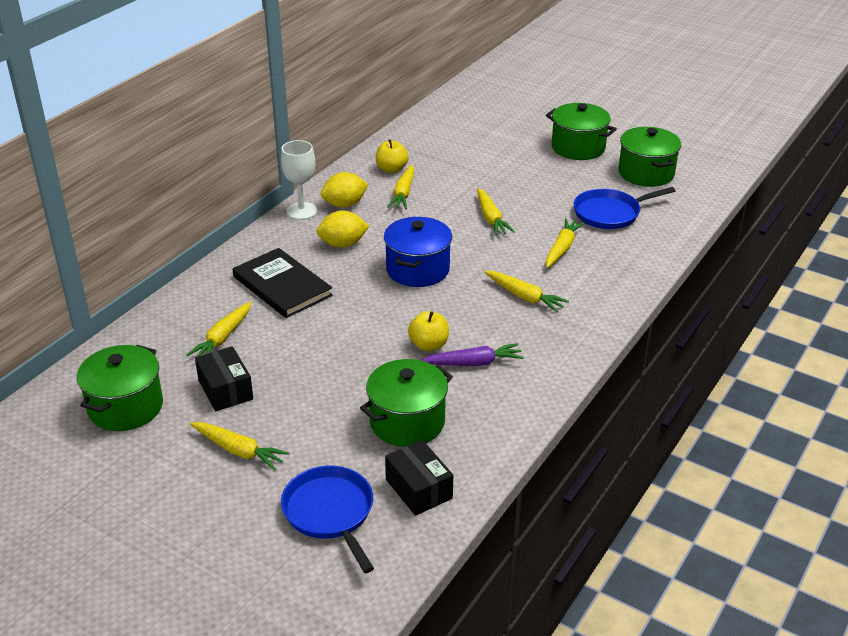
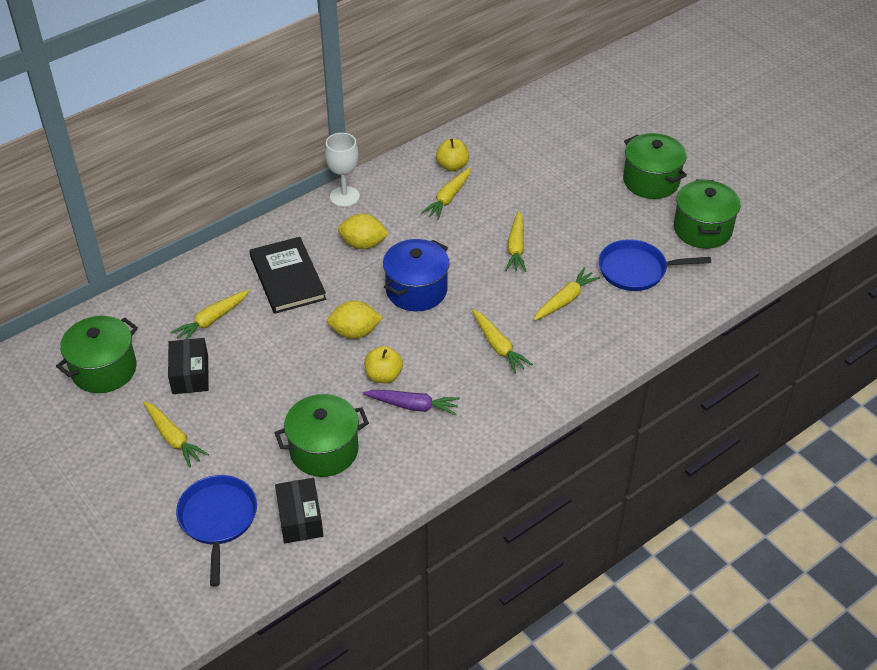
camera: 20 degrees right, 10 degrees up
(344, 204) = (387, 198): yellow lemon -> yellow lemon (355, 332)

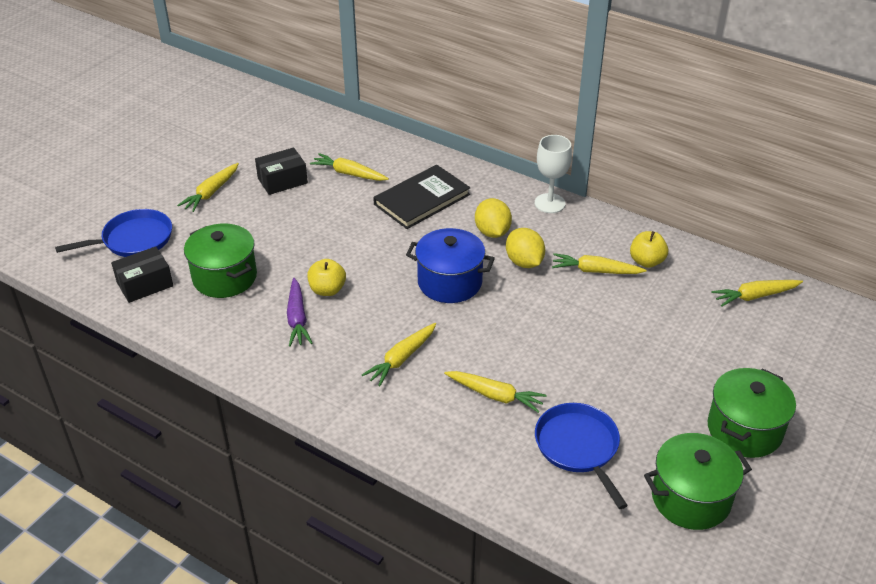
camera: 70 degrees right, 5 degrees down
(104, 369) = (270, 138): green pot -> none
(355, 332) = (374, 257): yellow lemon -> yellow lemon (524, 262)
(516, 248) = (553, 338): yellow carrot -> yellow carrot (754, 296)

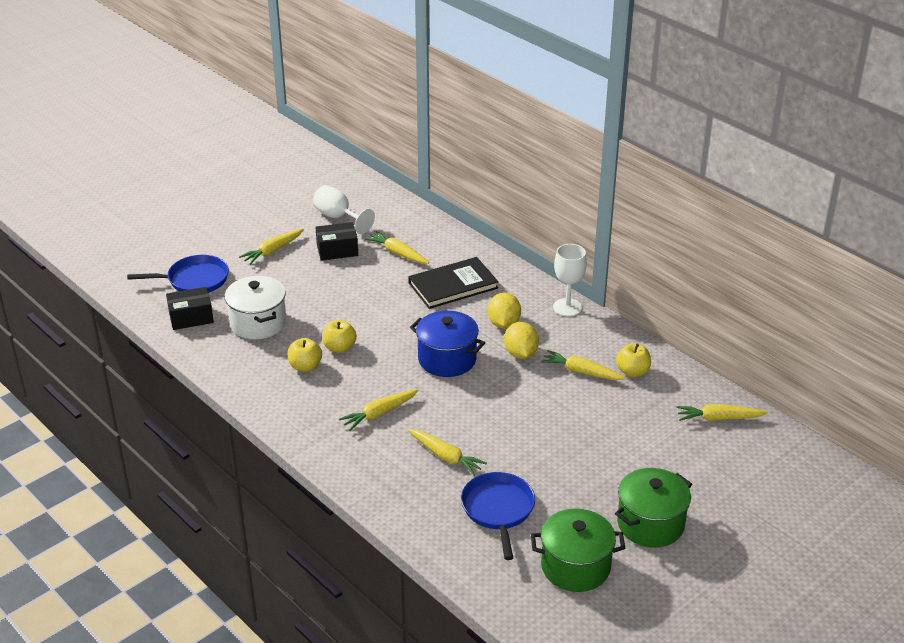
camera: 15 degrees right, 5 degrees down
(225, 277) = (258, 323): green pot -> white pot
(270, 145) = (338, 217): none -> white goblet
(297, 319) = (305, 366): purple carrot -> yellow apple

